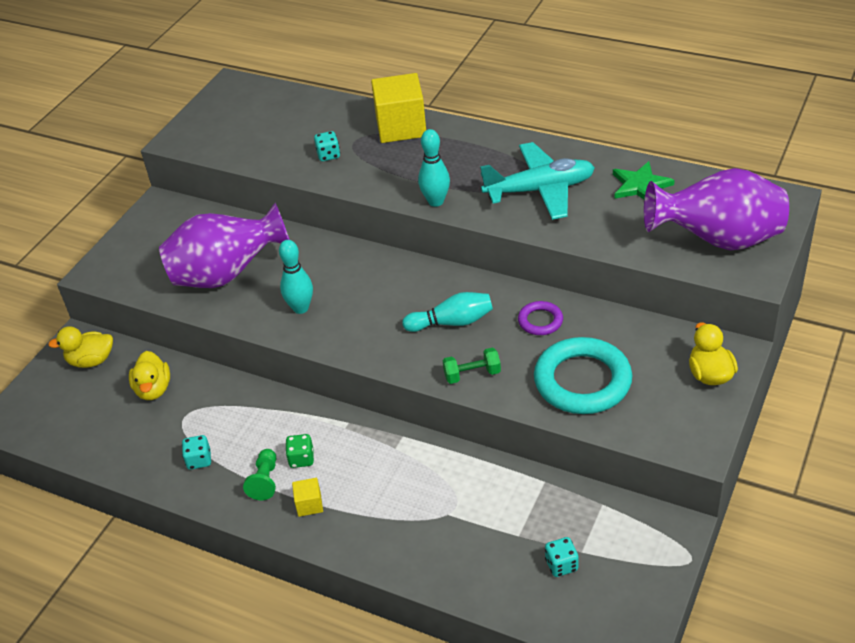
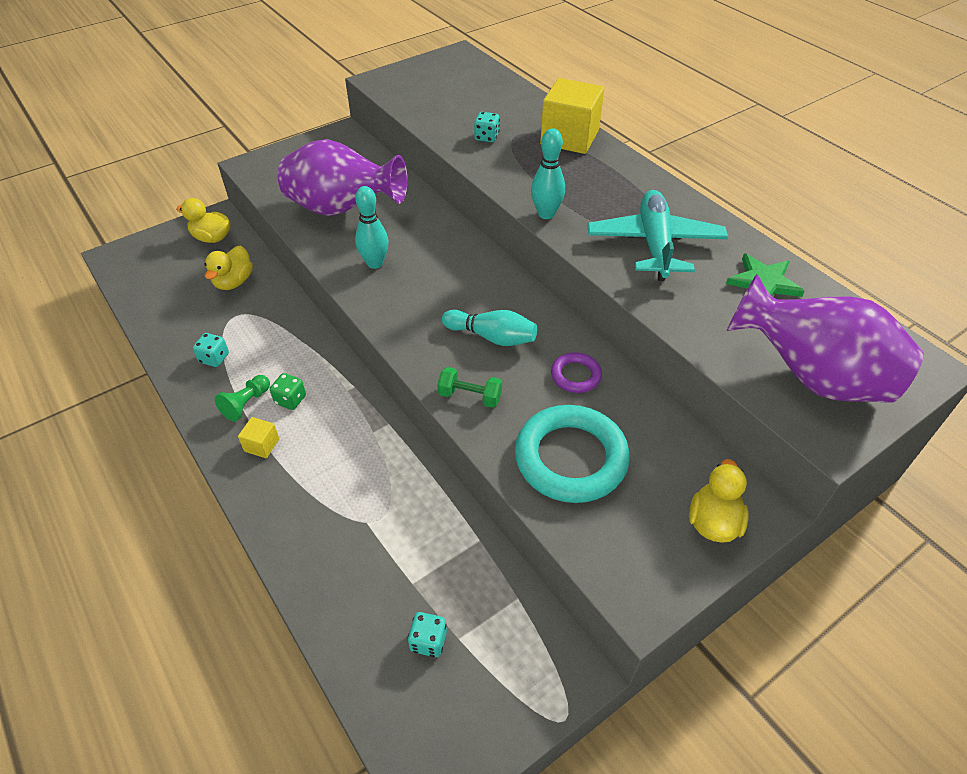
camera: 25 degrees right, 5 degrees up
(540, 190) = (654, 244): turquoise plane -> turquoise plane turned 105 degrees counterclockwise

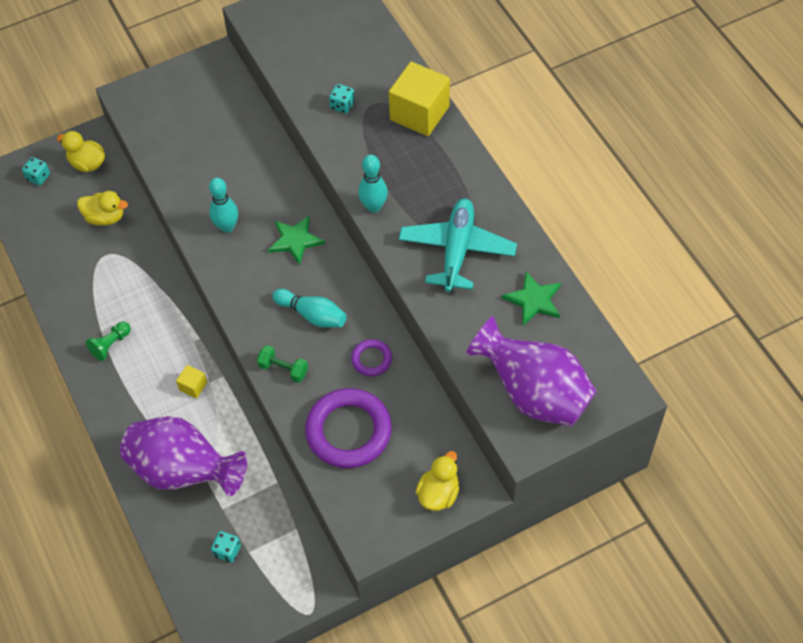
camera: 10 degrees right, 10 degrees up
(214, 358) = (86, 297): turquoise dice -> turquoise dice (38, 177)
(234, 282) = (105, 217): yellow duck -> yellow duck turned 105 degrees counterclockwise
(262, 445) = (121, 384): yellow cube -> yellow cube (193, 386)
(290, 400) = (146, 345): green dice -> none
(342, 209) = (205, 160): purple vase -> purple vase (183, 471)
(455, 269) = (295, 240): none -> green star
(570, 458) = (348, 431): turquoise ring -> purple ring

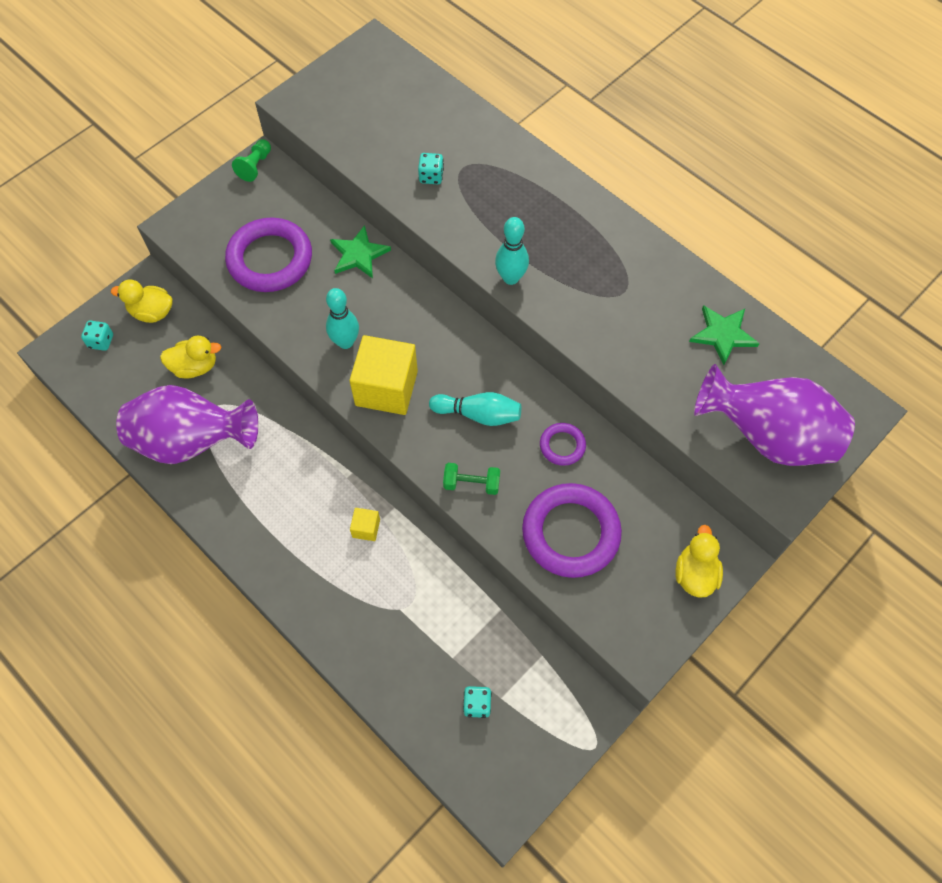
camera: 20 degrees left, 5 degrees up
(110, 345) = (255, 508): green pawn -> green pawn (255, 166)
(183, 471) = (393, 628): purple vase -> purple vase (192, 441)
(192, 143) = (270, 259): none -> purple ring
(295, 240) = (427, 337): green star -> green star (359, 254)
(419, 113) = (517, 165): yellow cube -> yellow cube (386, 388)
(457, 250) = (619, 302): turquoise plane -> none

